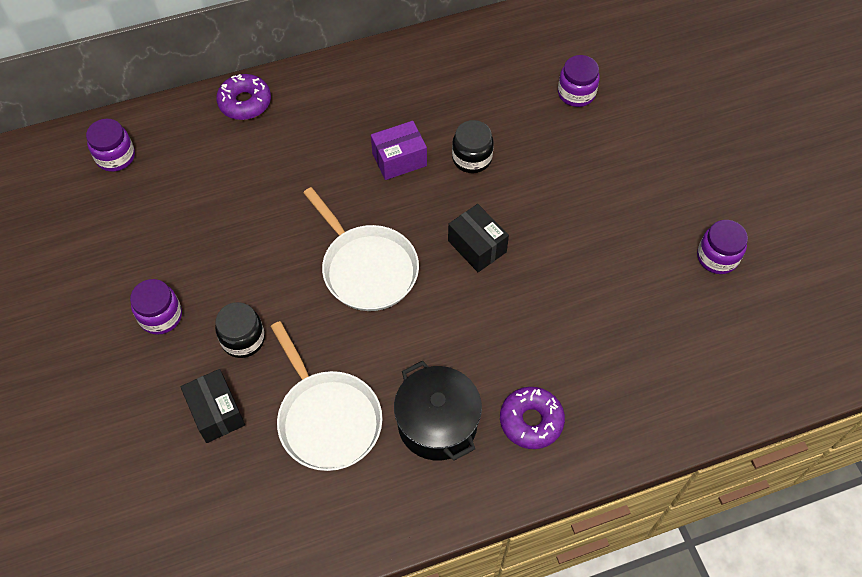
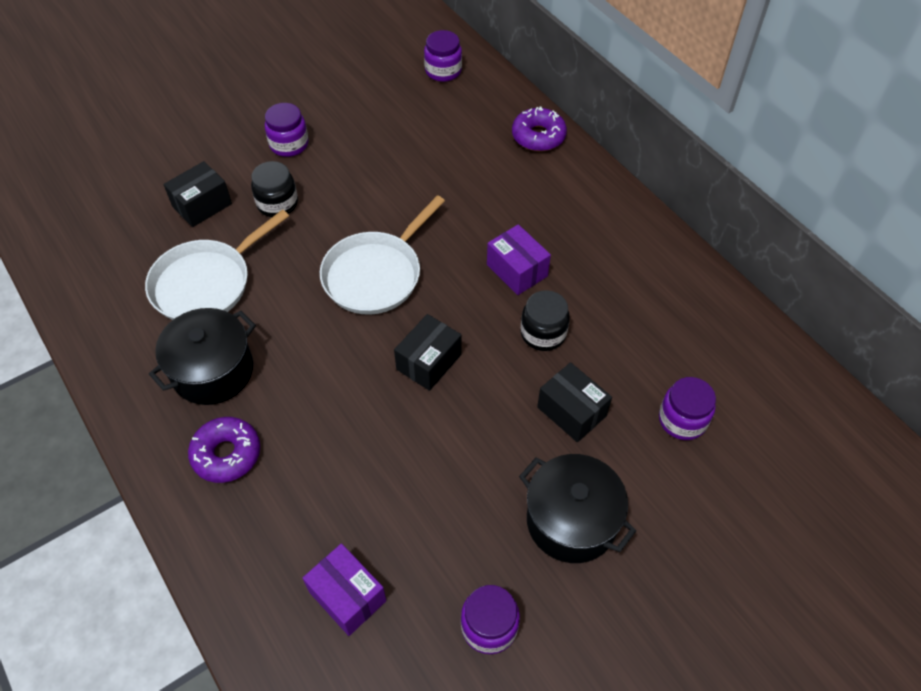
camera: 75 degrees right, 5 degrees down
(551, 159) = (571, 411): none -> black box
(644, 185) = (571, 521): none -> black pot
(679, 346) = (347, 596): none -> purple box

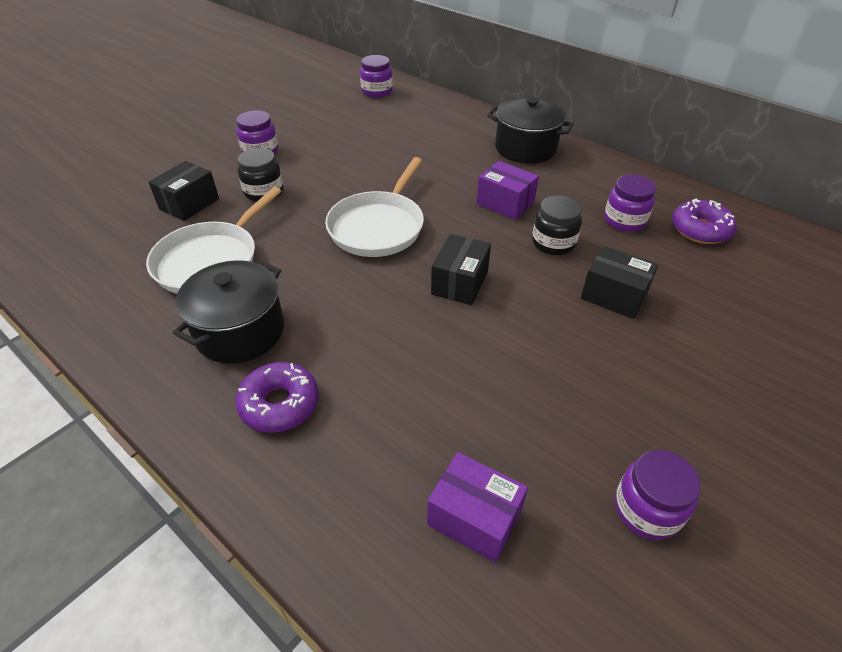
camera: 15 degrees left, 10 degrees down
(538, 136) = (475, 118): purple donut -> purple donut (700, 230)
(571, 521) = (669, 386): black pot -> black pot (525, 148)
(682, 420) = (714, 283): purple jar -> purple jar (624, 220)

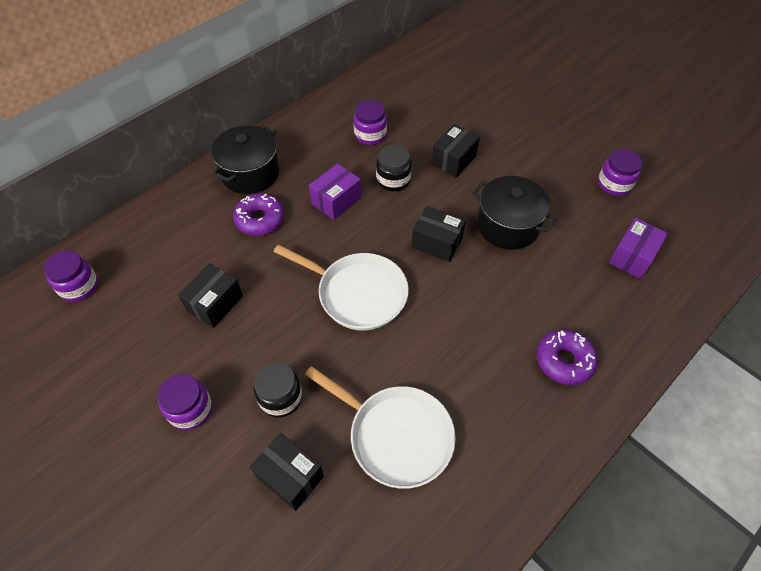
camera: 85 degrees left, 10 degrees up
(240, 331) = (491, 397): black pot -> black pot (507, 226)
(363, 149) = (215, 303): none -> black box
(700, 230) = (386, 100): purple donut -> purple donut (260, 219)

